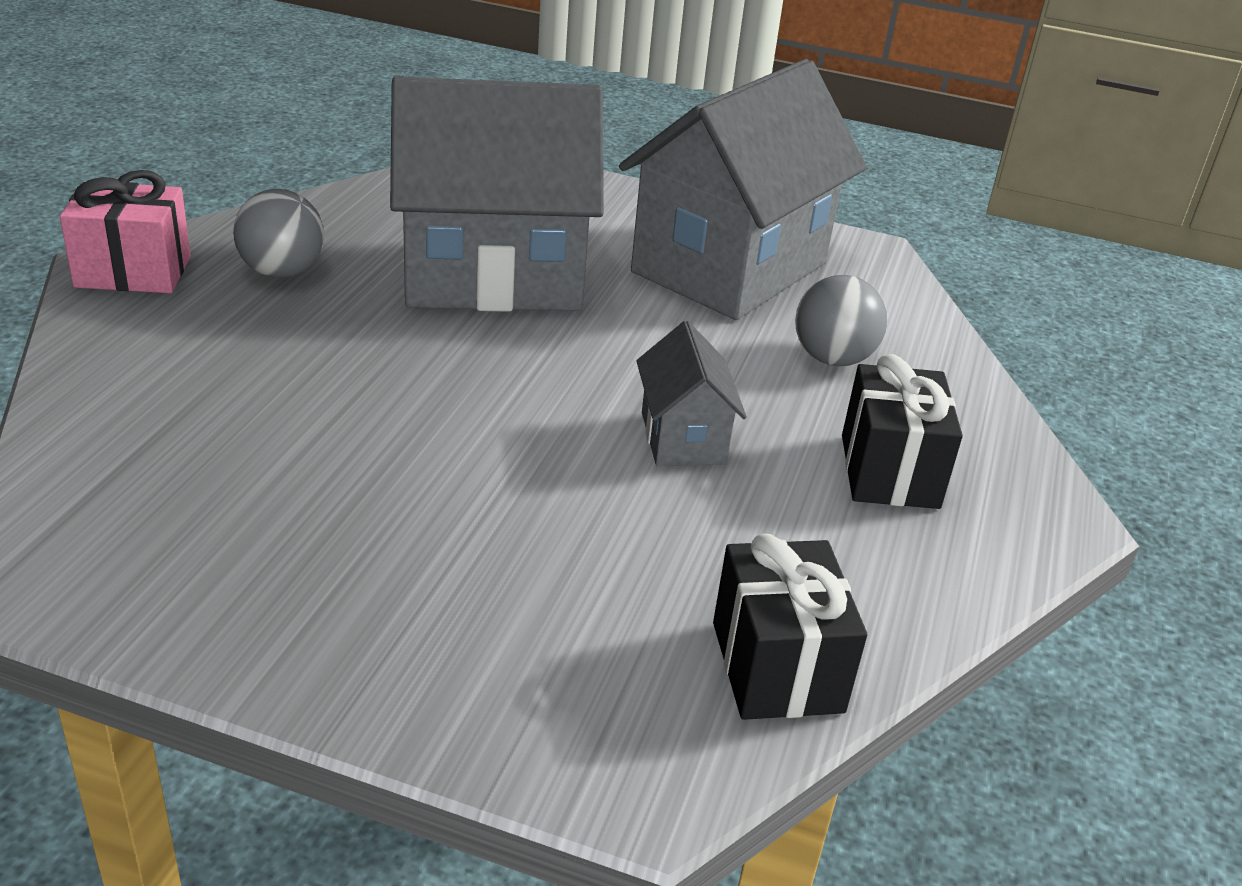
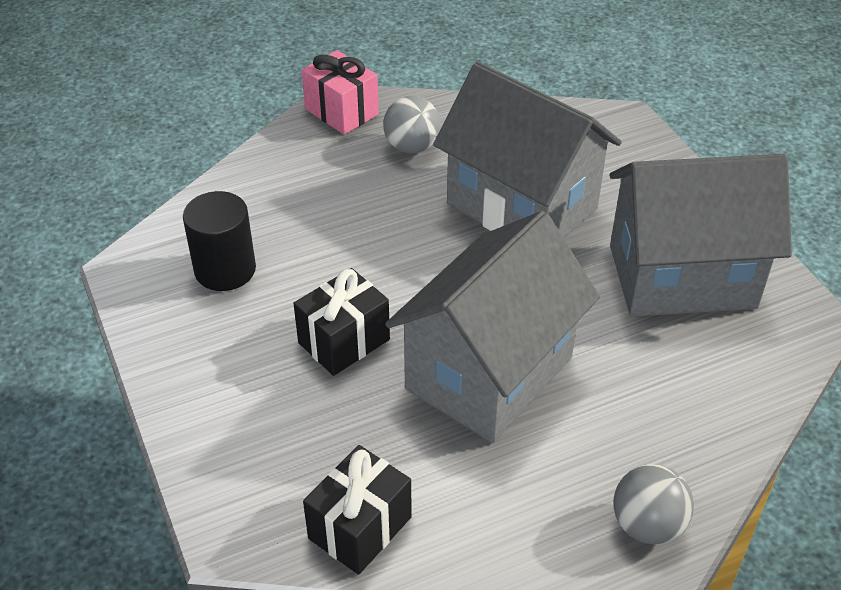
camera: 50 degrees right, 10 degrees up
(205, 506) = (225, 269): none -> black cylinder
(683, 438) = (489, 373): grey house -> grey house, size x2.21
(832, 358) = (657, 379): grey ball -> grey ball (647, 525)
(889, 471) = (581, 471): black gift -> black gift (344, 341)

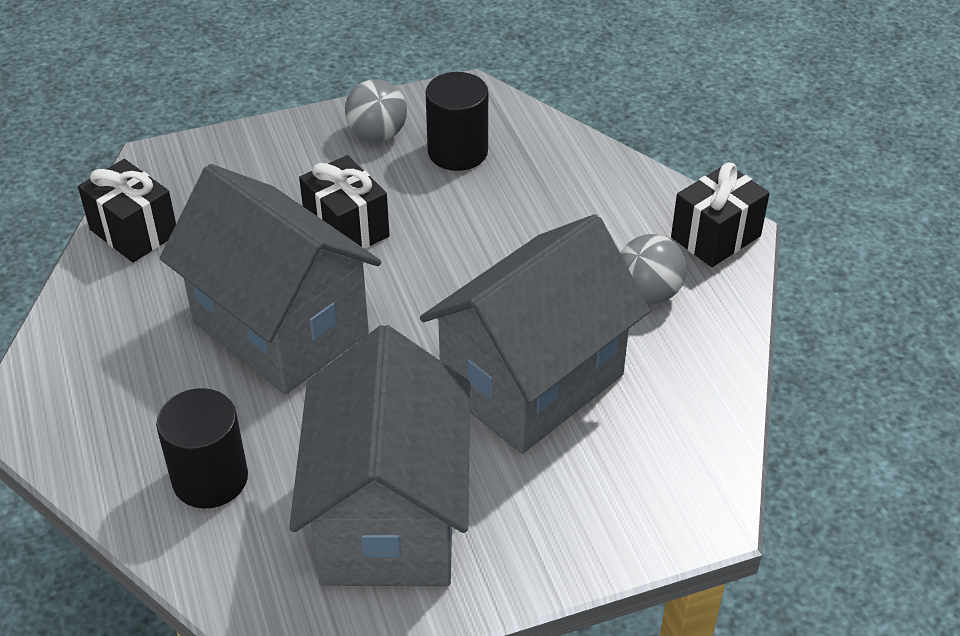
camera: 95 degrees right, 0 degrees up
(341, 112) = (716, 237): pink gift -> black gift
(647, 525) = (64, 422): grey ball -> grey ball (377, 134)
(679, 395) = (210, 478): none -> black cylinder

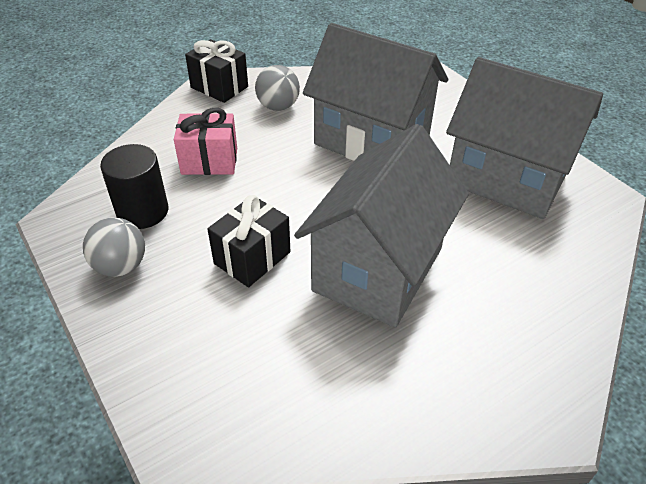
camera: 105 degrees left, 0 degrees up
(133, 232) = (297, 420): black gift -> none
(210, 478) = (533, 269): black cylinder -> none
(389, 518) = (506, 179): grey house -> grey house turned 45 degrees clockwise
(534, 211) = (209, 161): none -> pink gift

